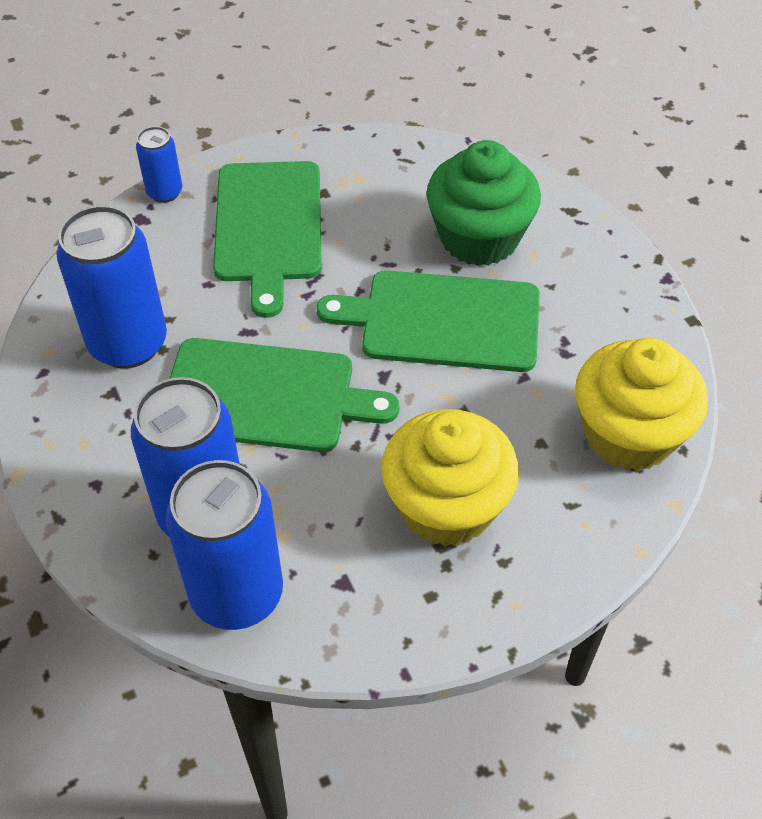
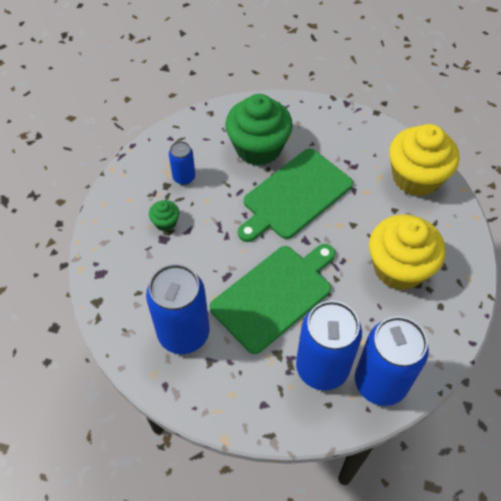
camera: 50 degrees left, 5 degrees up
(164, 192) = (92, 250): blue can -> blue can (184, 177)
(268, 227) = (165, 222): green cutting board -> green cupcake

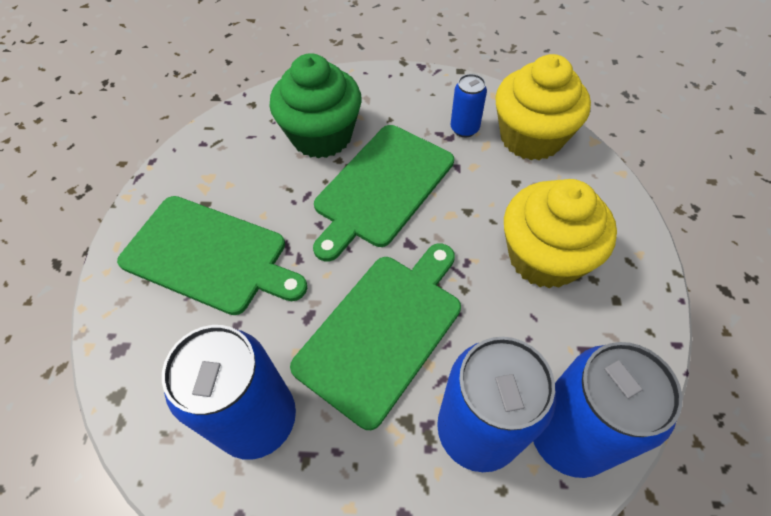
camera: 10 degrees left, 0 degrees up
(165, 222) = (209, 255): green cupcake -> green cutting board
(184, 177) = (228, 190): blue can -> blue can (464, 129)

